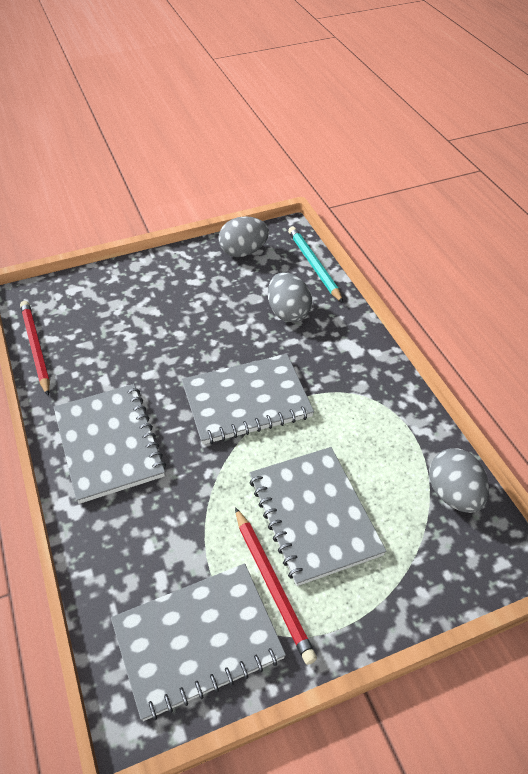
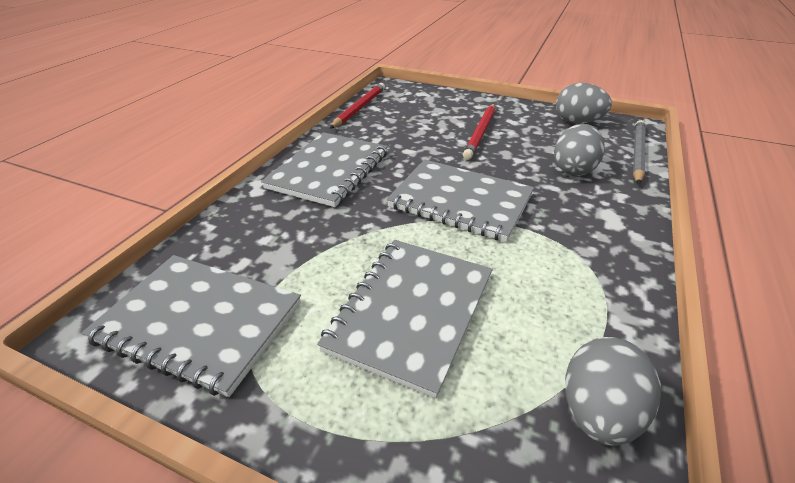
camera: 45 degrees right, 10 degrees down
(272, 585) = (304, 333): red pencil -> red pencil (480, 132)
(314, 265) = (637, 153): turquoise pencil -> grey pencil

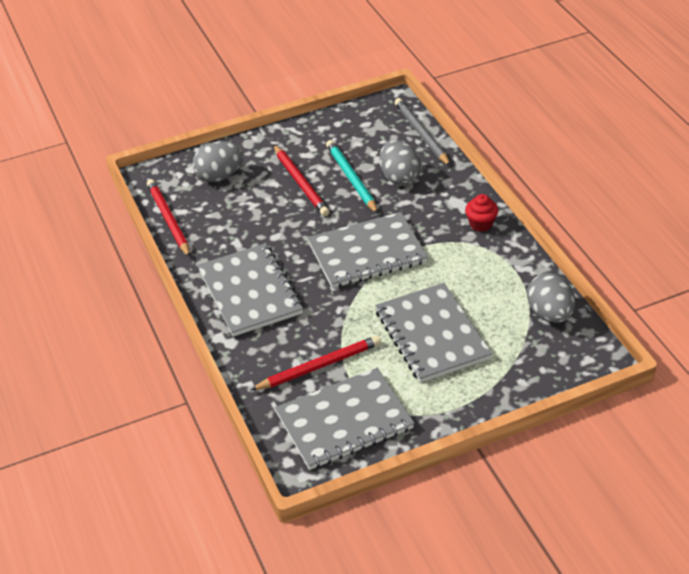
camera: 45 degrees left, 5 degrees up
(273, 255) = (319, 366): none -> red pencil
(526, 149) = (351, 179): none -> turquoise pencil
(577, 122) = (352, 125): grey egg -> grey egg (219, 176)
(616, 248) = (481, 224): none -> red cupcake

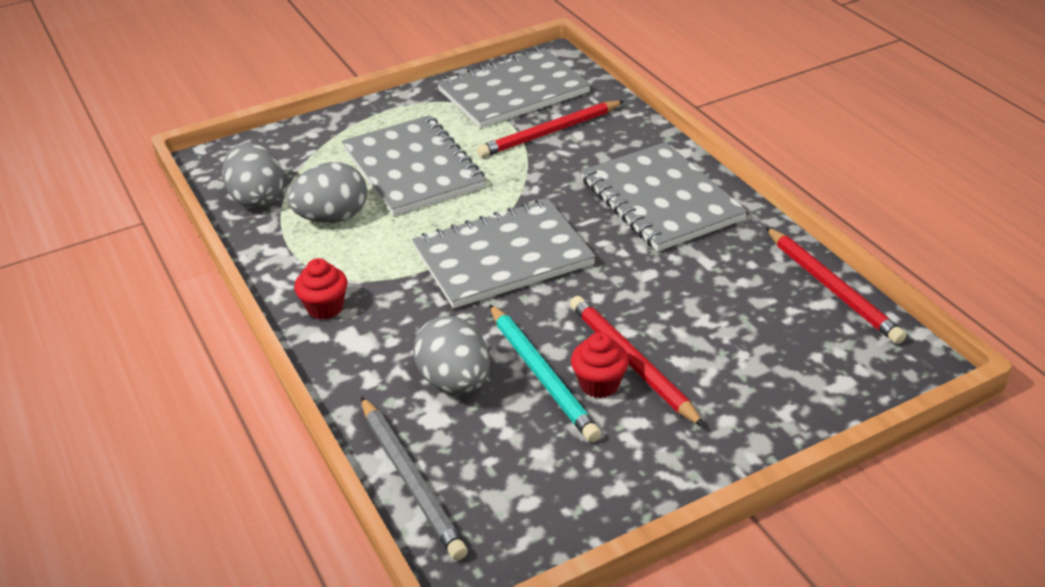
camera: 175 degrees right, 5 degrees down
(219, 176) = (784, 368): grey egg -> grey egg (332, 218)
(321, 173) = (599, 384): none -> red cupcake

